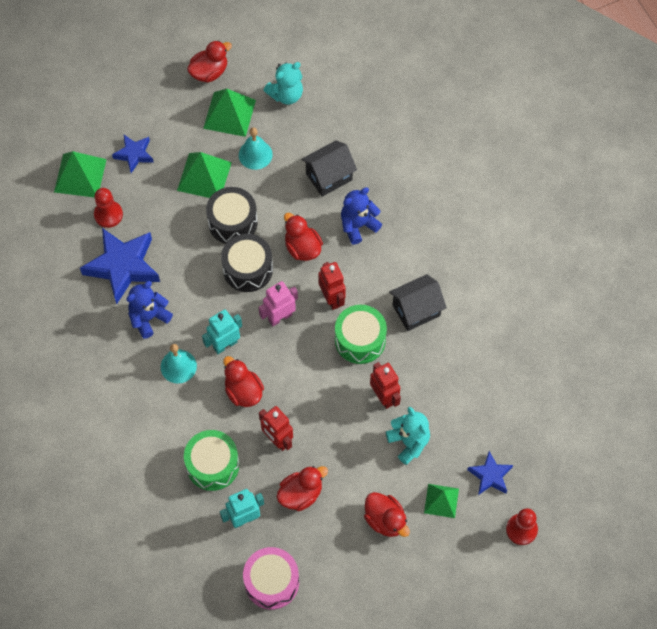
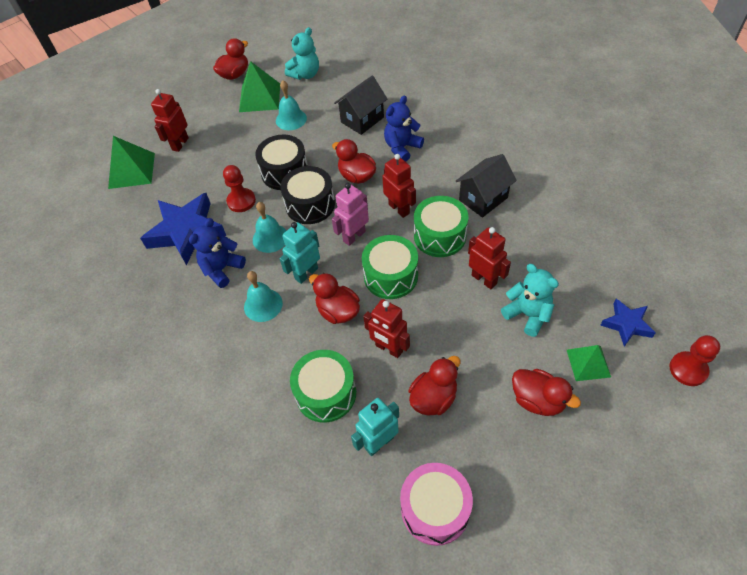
camera: 10 degrees left, 10 degrees down
(108, 215) = (164, 194): red pawn -> red pawn (241, 201)
(134, 154) = (180, 144): blue star -> red robot
(201, 296) = (270, 238): none -> turquoise bell
(204, 176) = (249, 145): green pyramid -> none
(301, 369) = (391, 276): none -> green drum

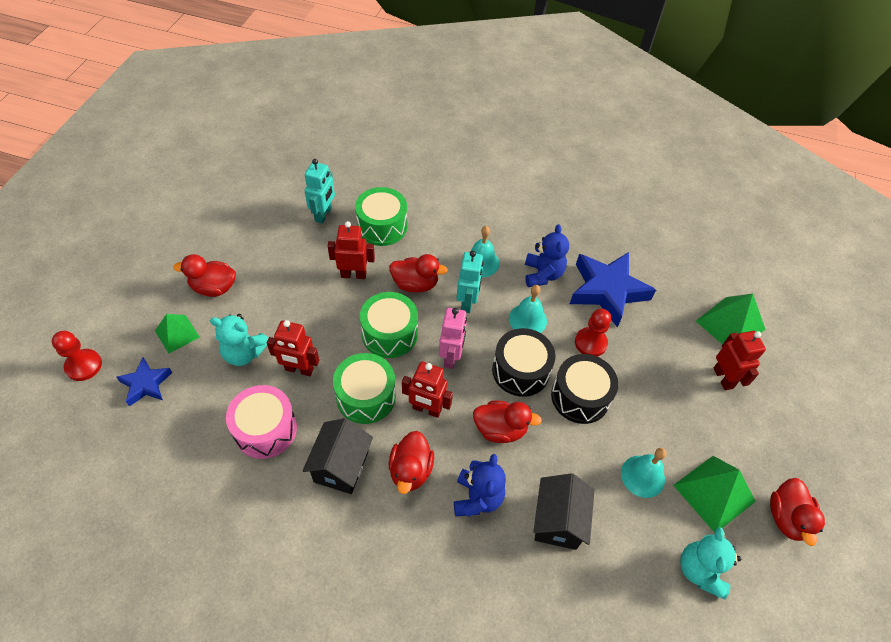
camera: 140 degrees right, 0 degrees up
(433, 398) = (298, 256): red duck -> red duck (410, 470)
(435, 509) = (265, 197): pink drum -> pink drum (265, 429)

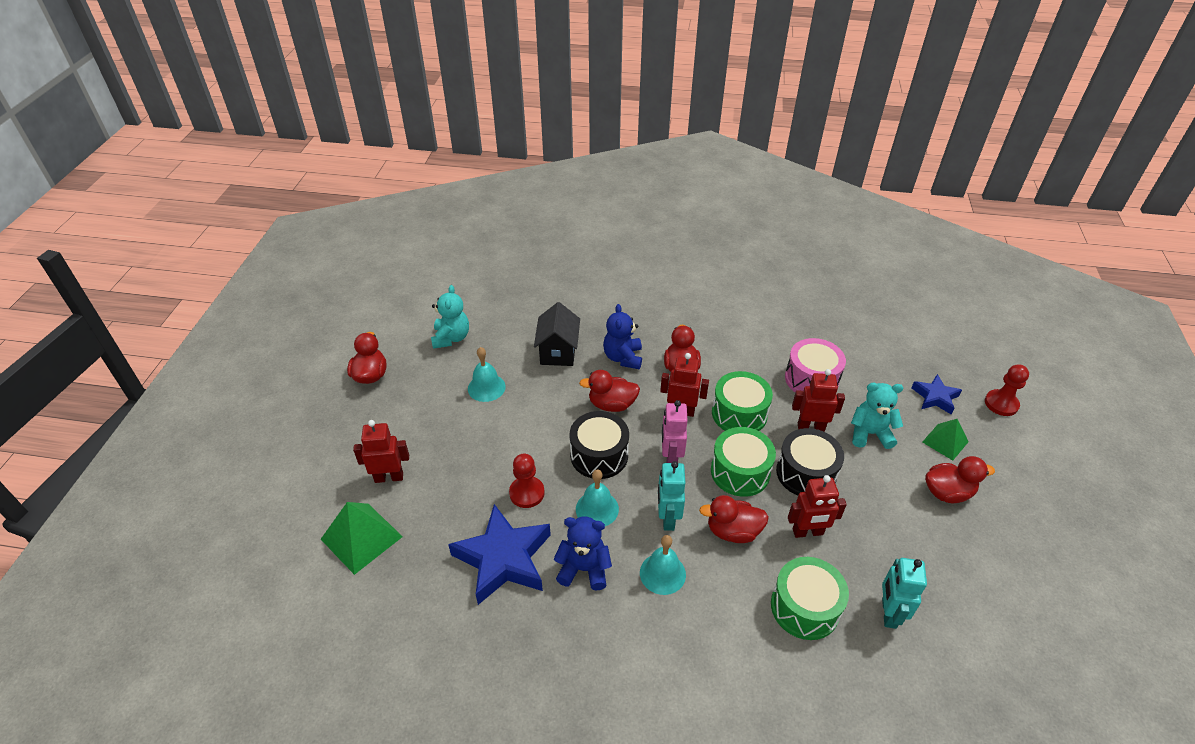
camera: 175 degrees right, 10 degrees down
(341, 466) = (737, 363): black house -> none
(542, 274) = (584, 569): blue teddy bear -> blue teddy bear turned 105 degrees clockwise
(580, 397) = (539, 440): black drum -> black drum (806, 473)
(714, 493) = (427, 383): green pyramid -> none
(723, 378) = (389, 477): red robot -> red robot turned 105 degrees clockwise

